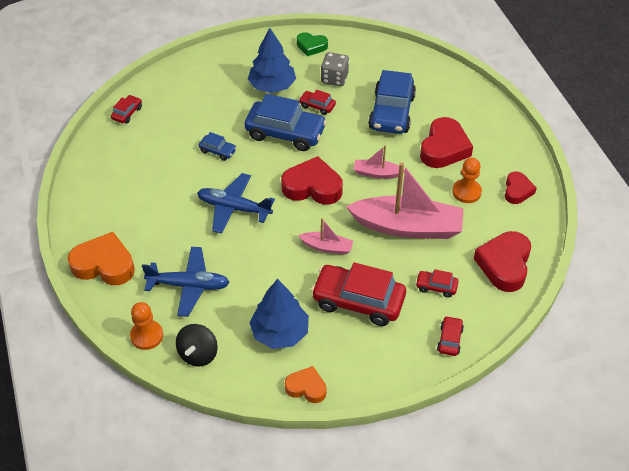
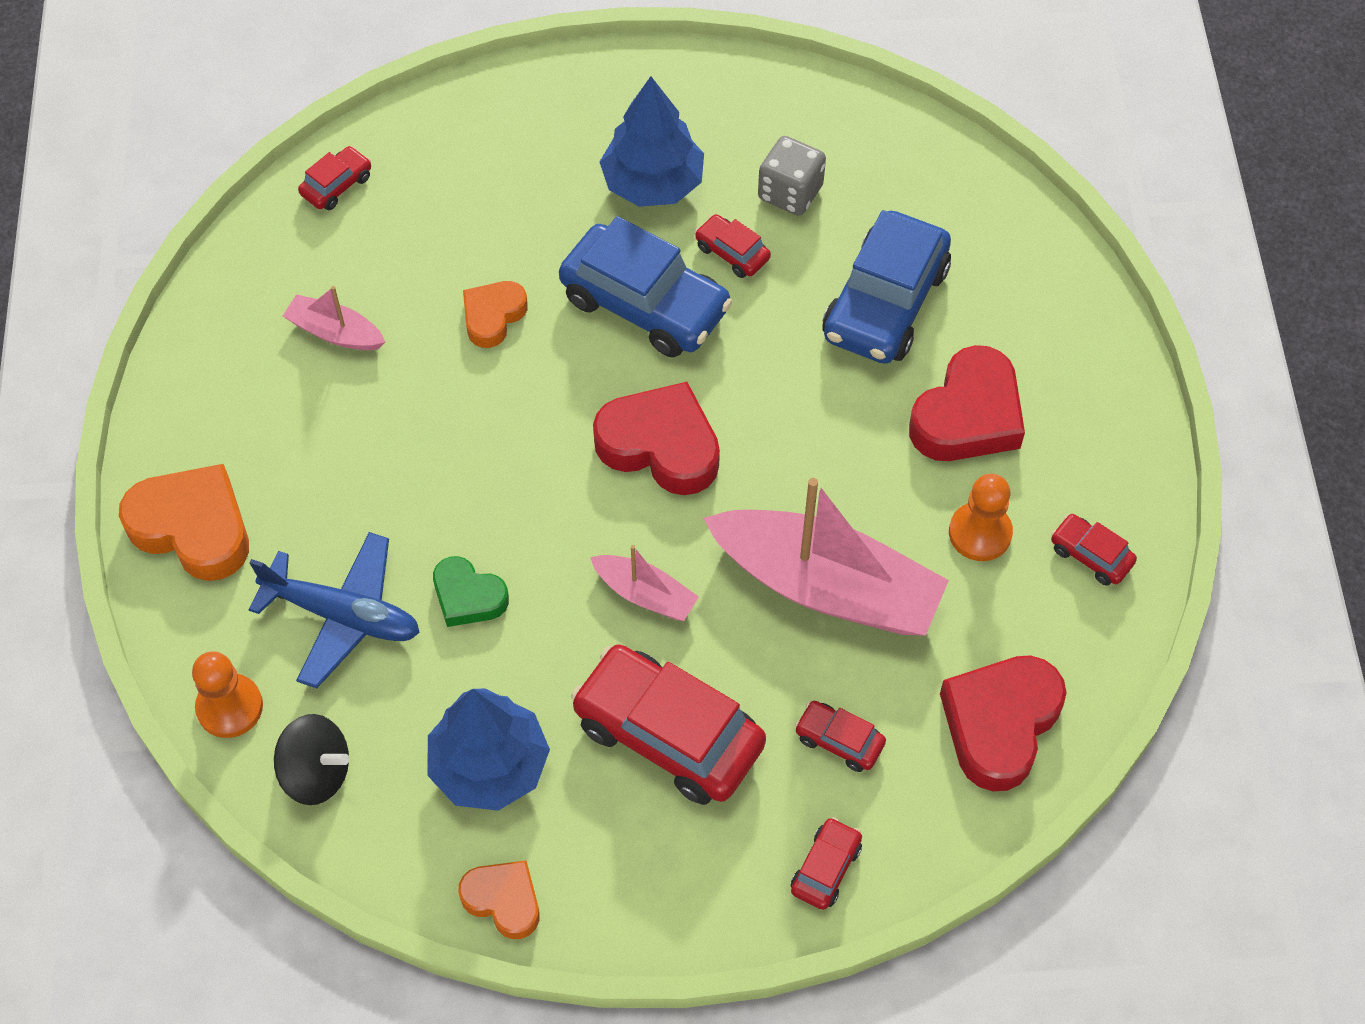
camera: 15 degrees right, 10 degrees up
(198, 354) = (316, 773): black spinning top -> black spinning top turned 105 degrees counterclockwise
(218, 151) = (493, 316): blue car -> orange heart
(234, 208) = (485, 459): blue plane -> none
(311, 46) = (766, 102): green heart -> green heart (468, 596)
(377, 173) = (805, 444): pink boat -> pink boat (335, 332)
(517, 190) = (1090, 555): red heart -> red car

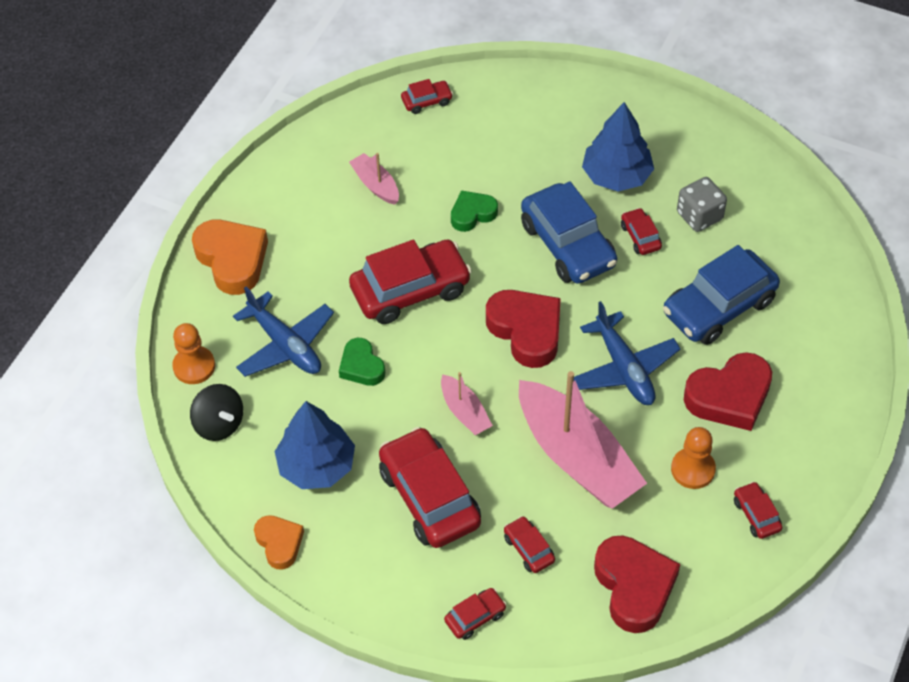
camera: 30 degrees right, 5 degrees down
(472, 459) = (410, 290): none -> red car
(493, 316) = (472, 214): orange heart -> green heart
(815, 439) = (624, 368): none -> blue plane
(1000, 724) = (634, 587): red heart -> red heart turned 105 degrees clockwise

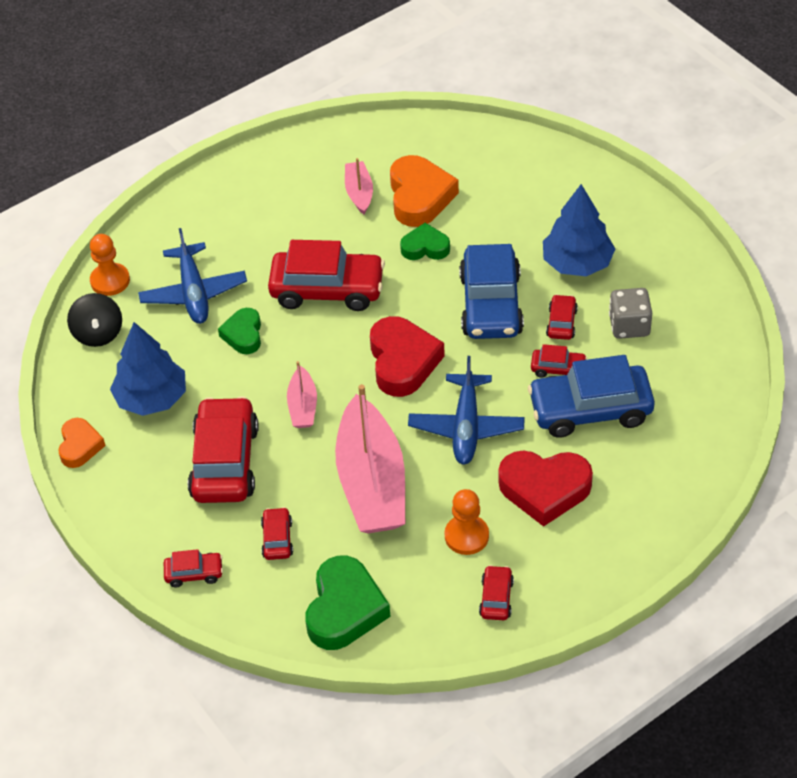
camera: 30 degrees right, 5 degrees down
(232, 260) = (198, 209): orange heart -> orange heart (419, 197)
(427, 101) = (452, 140): red car -> red car (558, 368)
(634, 587) = (344, 609): red heart -> green heart

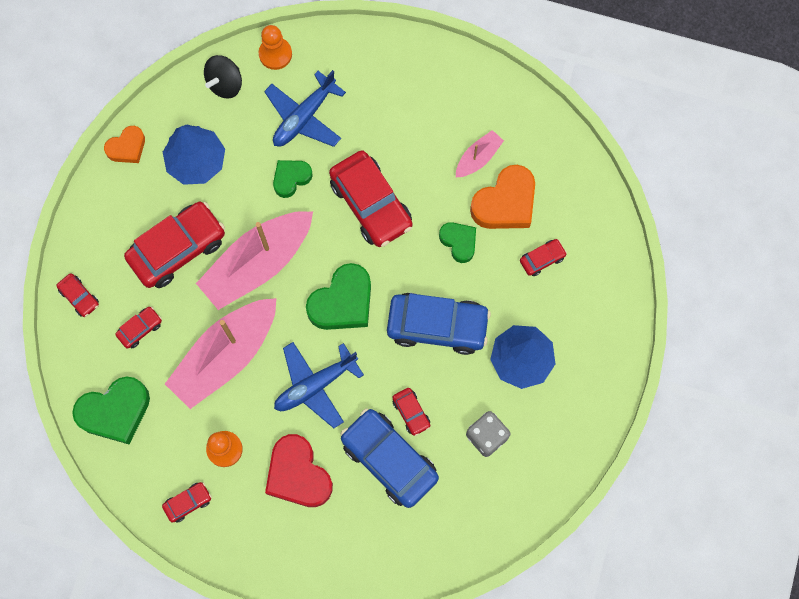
camera: 50 degrees right, 25 degrees up
(303, 406) = (258, 264): pink boat -> pink boat, size x2.13
(403, 361) = (342, 302): red heart -> green heart
(491, 305) = (437, 326): blue car -> blue car turned 135 degrees counterclockwise
(561, 323) = (455, 386): red car -> red car (542, 259)

